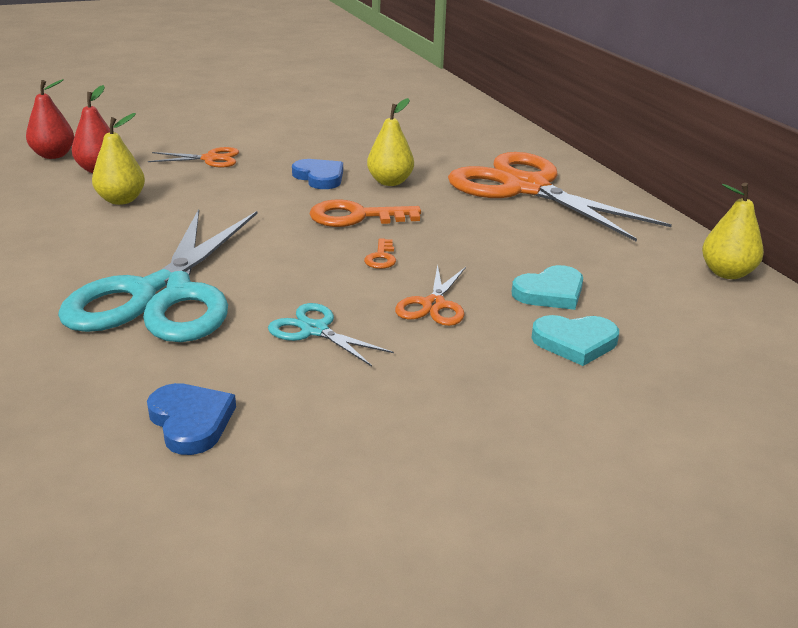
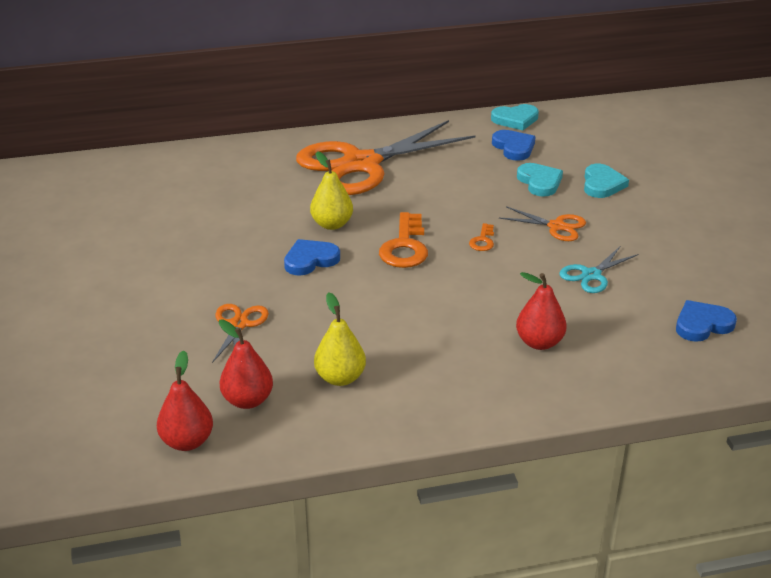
camera: 80 degrees left, 5 degrees up
(163, 294) = (539, 342): turquoise scissors -> red pear
(381, 257) = (482, 241): orange key -> orange key turned 90 degrees clockwise
(638, 273) = (514, 147): none -> blue heart
(727, 273) = (515, 119): yellow pear -> turquoise heart

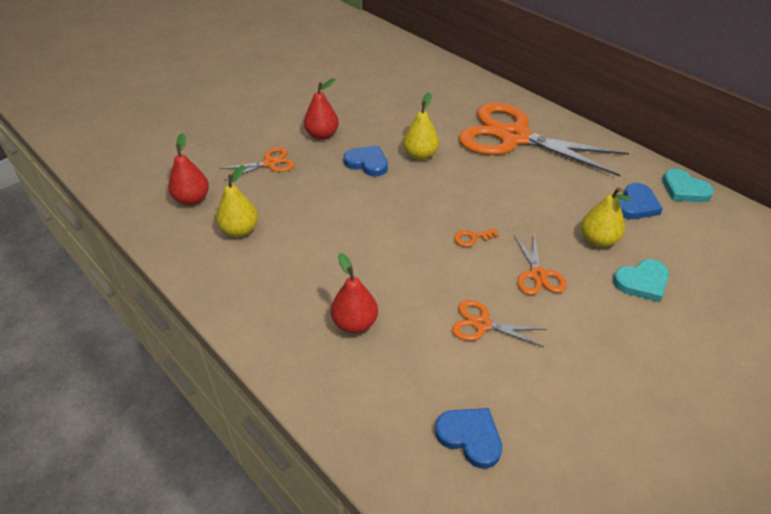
camera: 60 degrees right, 10 degrees up
(187, 441) = (139, 192): red pear -> red pear (322, 135)
(405, 247) = (424, 200): orange key -> none
(539, 182) = (598, 240): turquoise heart -> yellow pear
(591, 275) = (482, 324): turquoise scissors -> orange scissors

